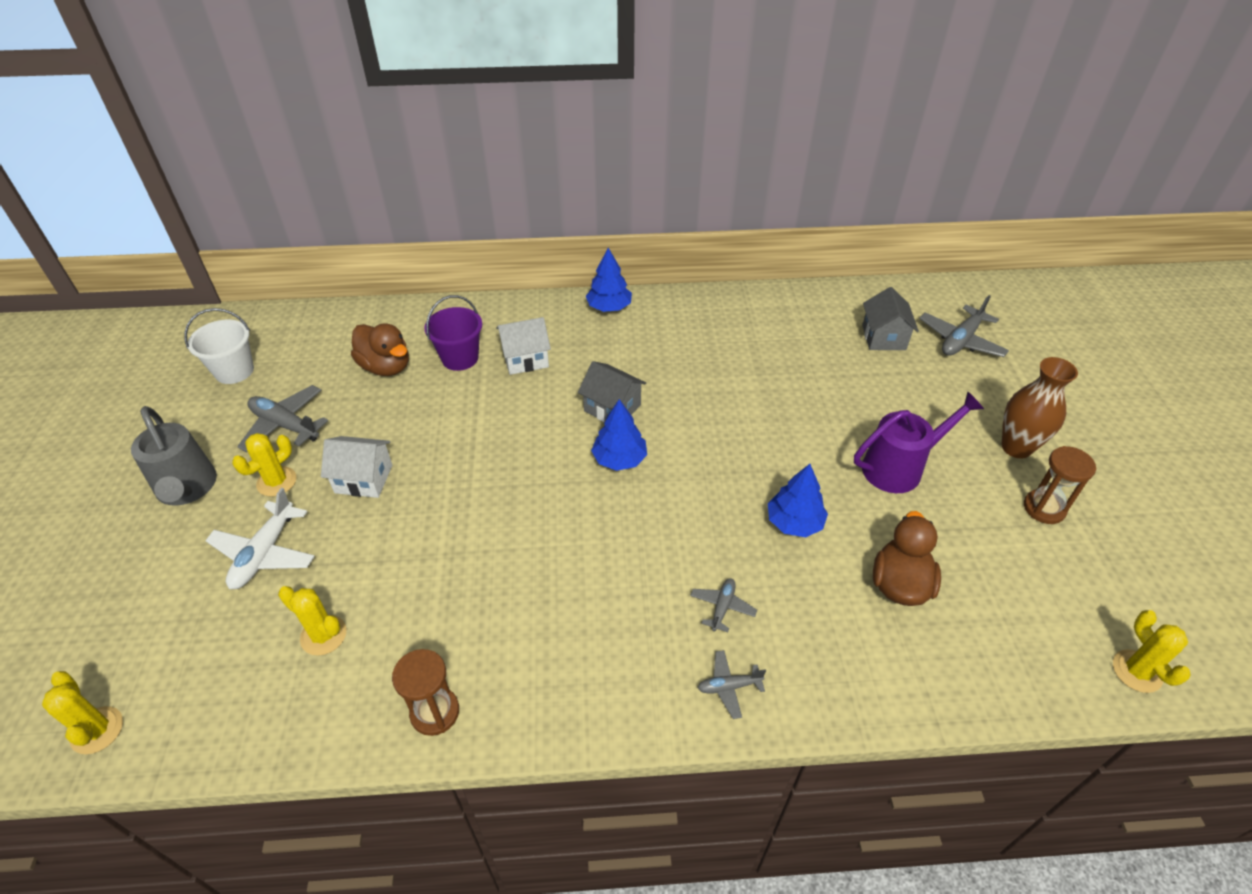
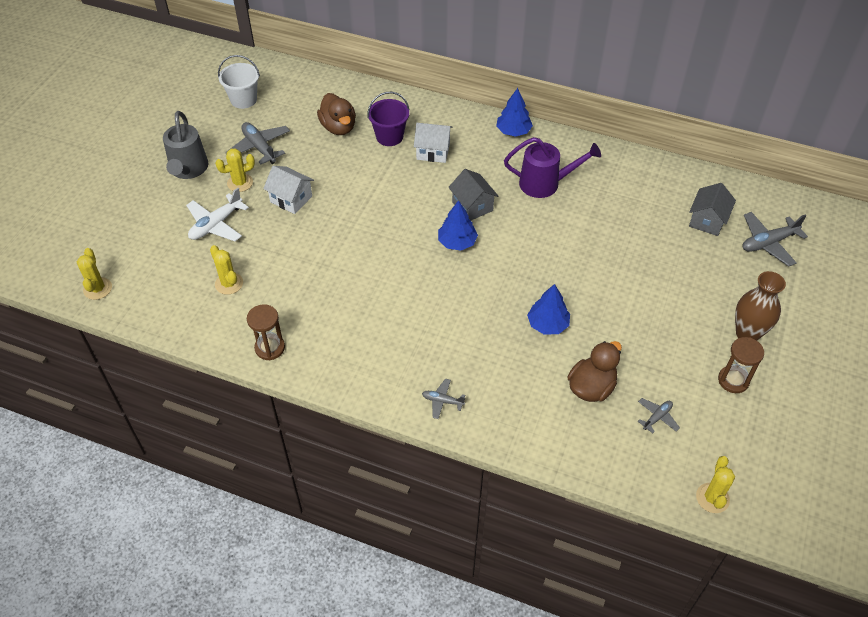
camera: 25 degrees right, 5 degrees up
(722, 607) = (467, 356): grey plane -> grey plane (657, 417)
(900, 467) = (648, 316): purple watering can -> purple watering can (546, 183)

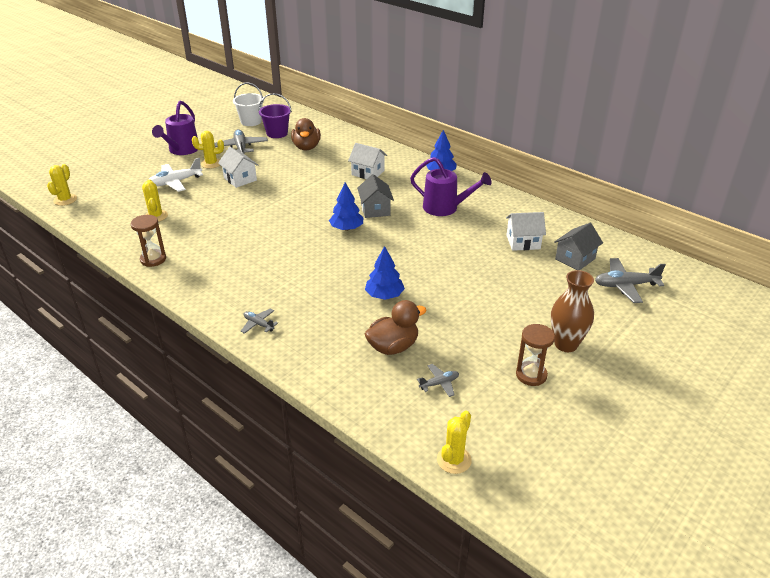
camera: 20 degrees right, 15 degrees down
(188, 170) = (181, 150): grey watering can -> purple watering can
(389, 136) = (340, 159): purple bucket -> purple bucket (277, 133)
(647, 211) = (523, 242): none -> white house

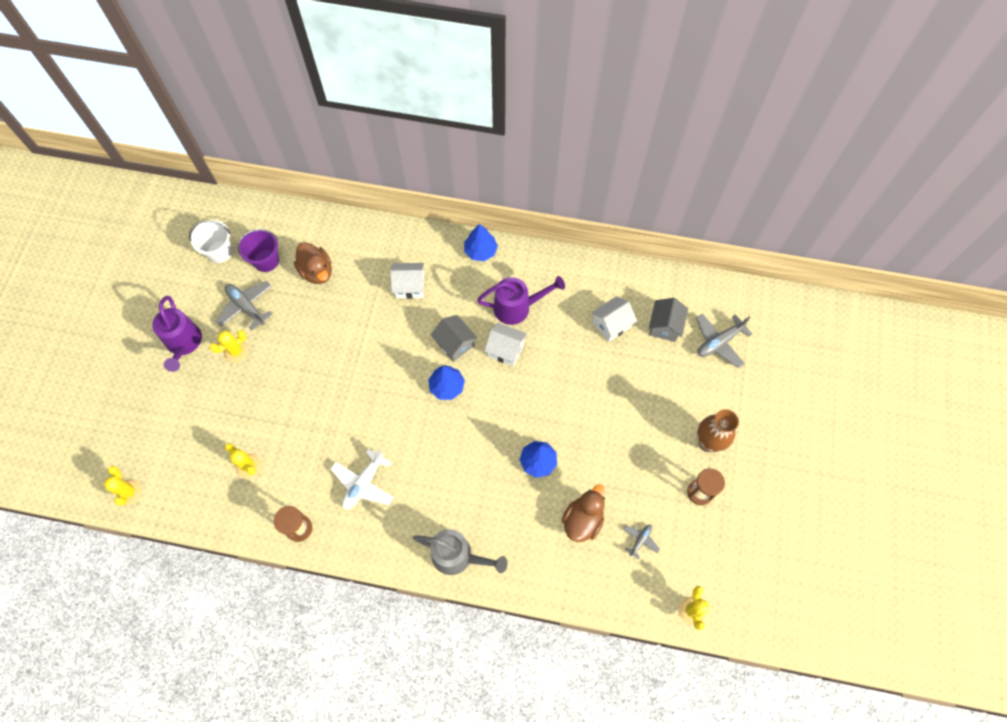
camera: 30 degrees left, 30 degrees up
(175, 182) = (223, 403): white plane -> white plane (363, 483)
(240, 179) = (287, 362): white house -> white house (505, 350)
(258, 324) = (458, 556): grey plane -> grey watering can

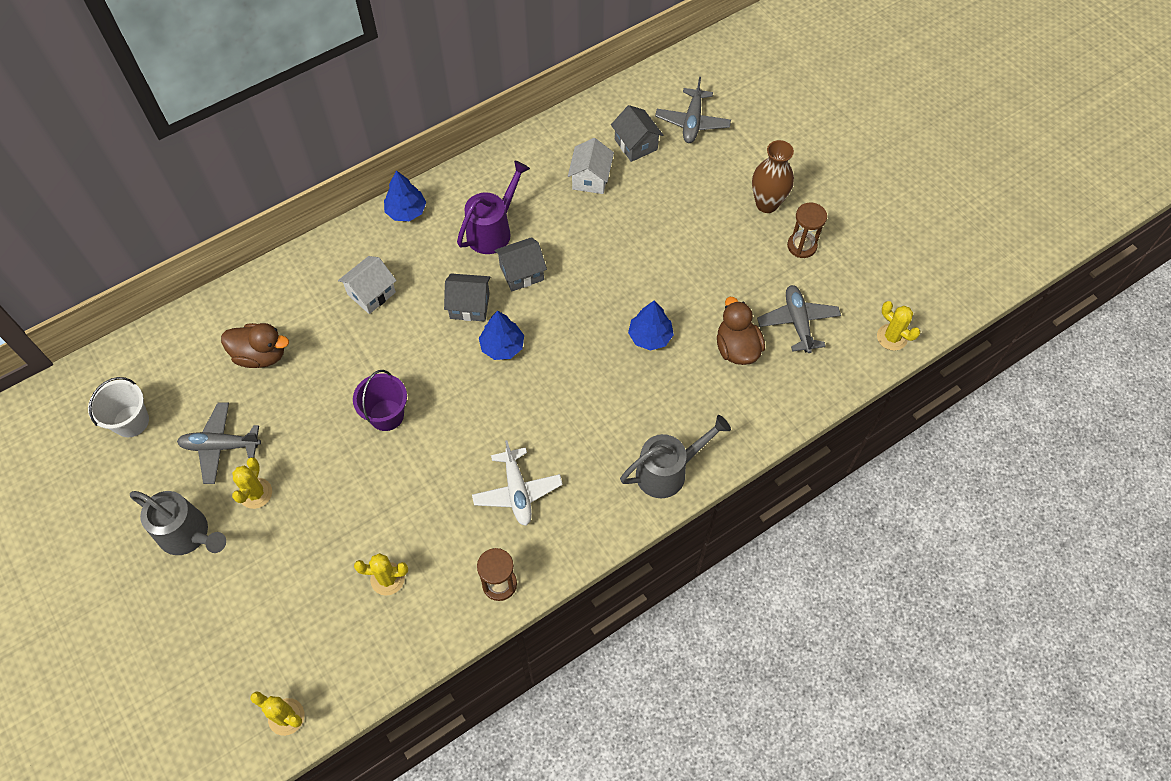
camera: 45 degrees left, 5 degrees down
(184, 344) = (189, 535): purple watering can -> grey watering can
(266, 260) = (194, 388): purple bucket -> purple bucket (386, 415)
(505, 350) = (521, 273): white house -> grey house
(640, 540) = (797, 322): grey plane -> grey plane, size x1.79

